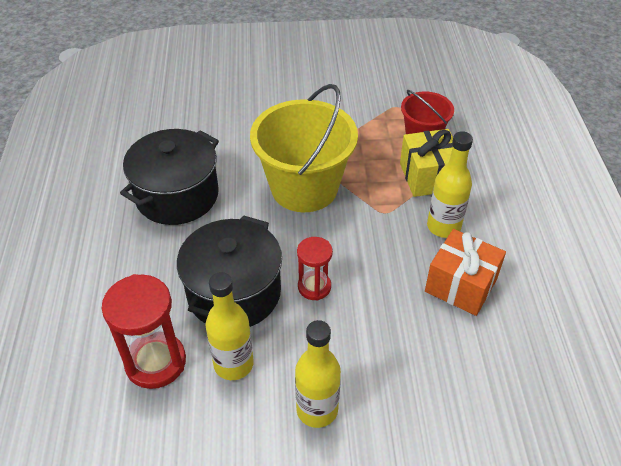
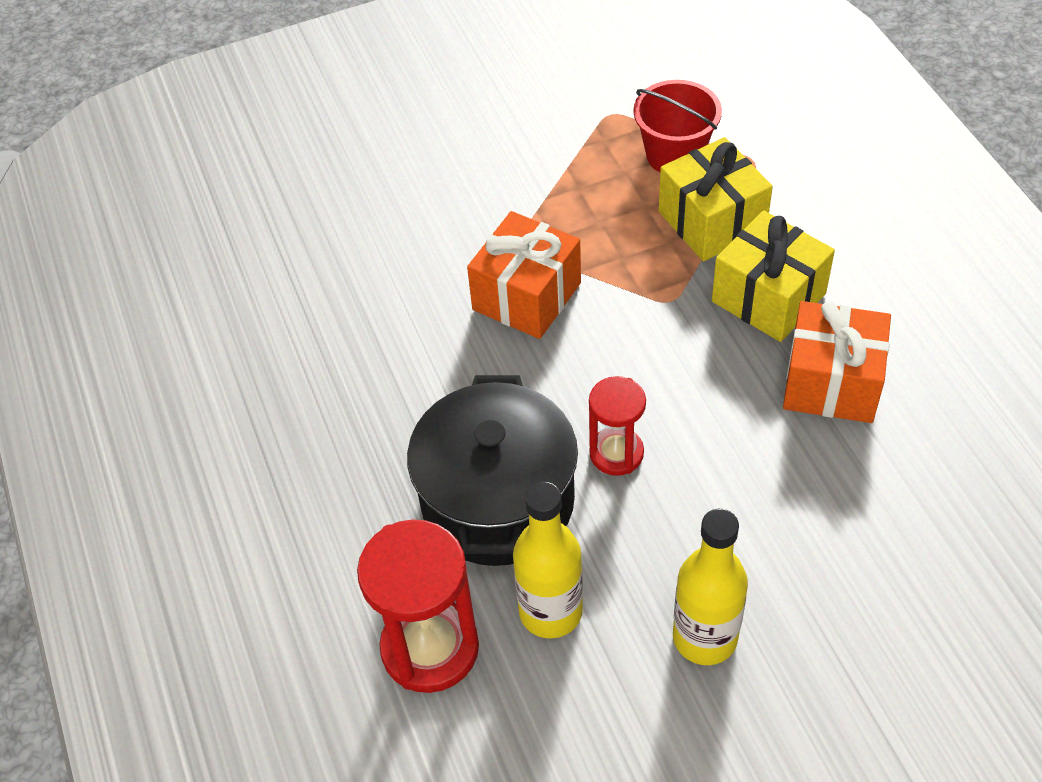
camera: 15 degrees left, 5 degrees up
(177, 195) = (327, 370): black pot -> none
(304, 187) = (527, 296): yellow bucket -> orange gift
(443, 227) = (768, 297): yellow bottle -> yellow gift

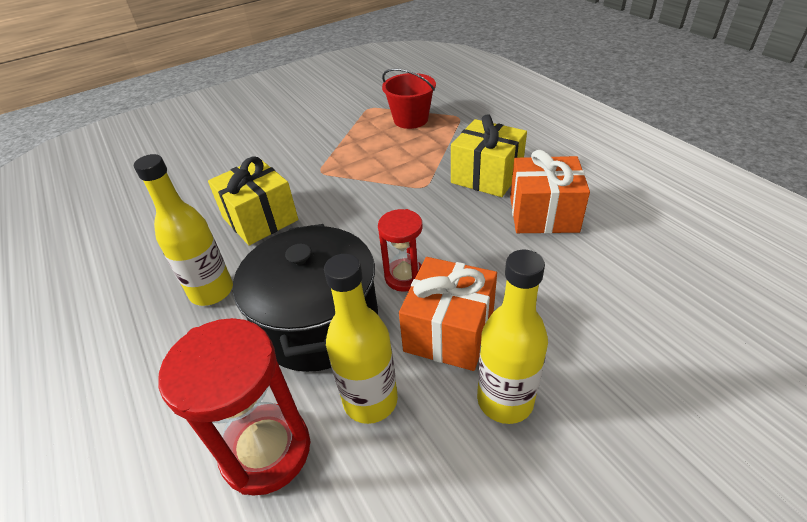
camera: 10 degrees left, 10 degrees down
(362, 432) = (212, 291): none -> yellow bottle
(527, 296) = (328, 196): orange gift -> orange gift (449, 331)
(711, 221) = (440, 145): yellow gift -> yellow gift (260, 219)

